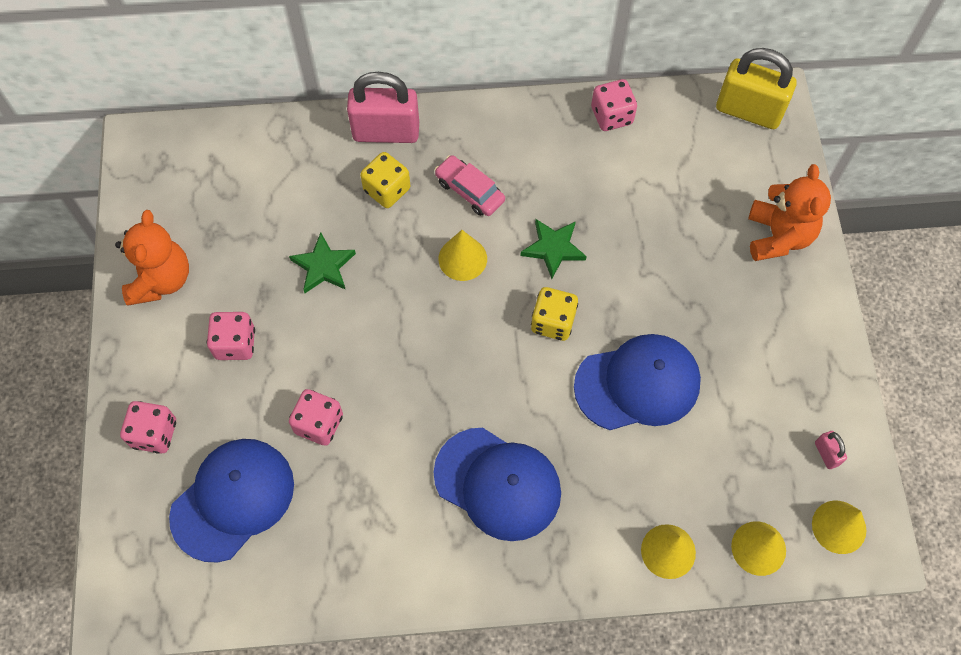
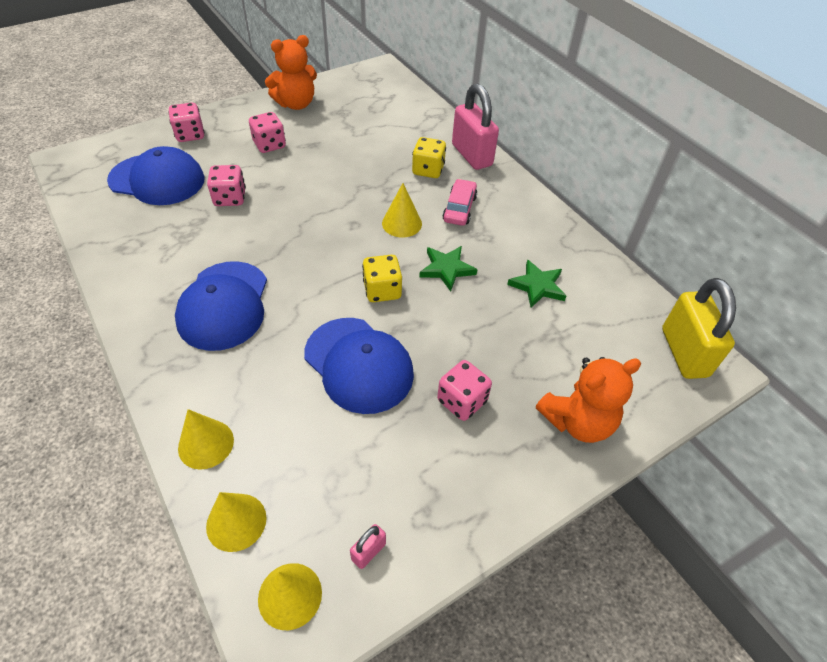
camera: 60 degrees right, 15 degrees down
(323, 266) = (349, 162): green star -> green star (537, 286)
(611, 116) = (591, 263): pink dice -> pink dice (462, 401)

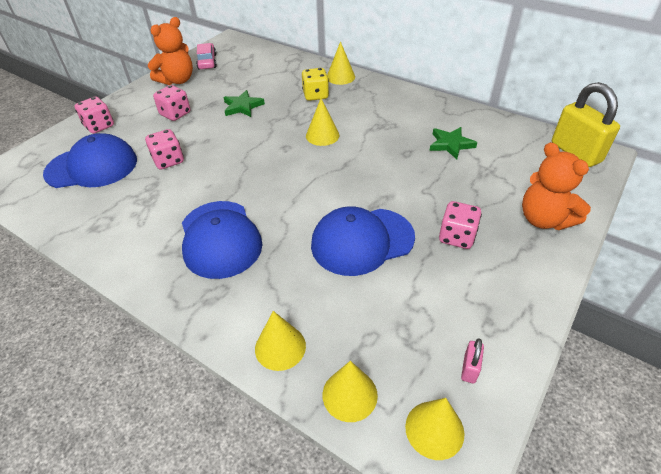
camera: 20 degrees left, 5 degrees down
(358, 364) = (362, 241): blue cap -> blue cap turned 135 degrees clockwise
(382, 290) = (341, 184): yellow dice -> none
(447, 269) = (379, 154): green star -> green star (242, 106)
(459, 208) = (358, 113): pink car -> pink car (207, 62)
(471, 155) = (340, 77): pink padlock -> yellow cone
(577, 421) = (544, 219): orange teddy bear -> orange teddy bear turned 105 degrees clockwise

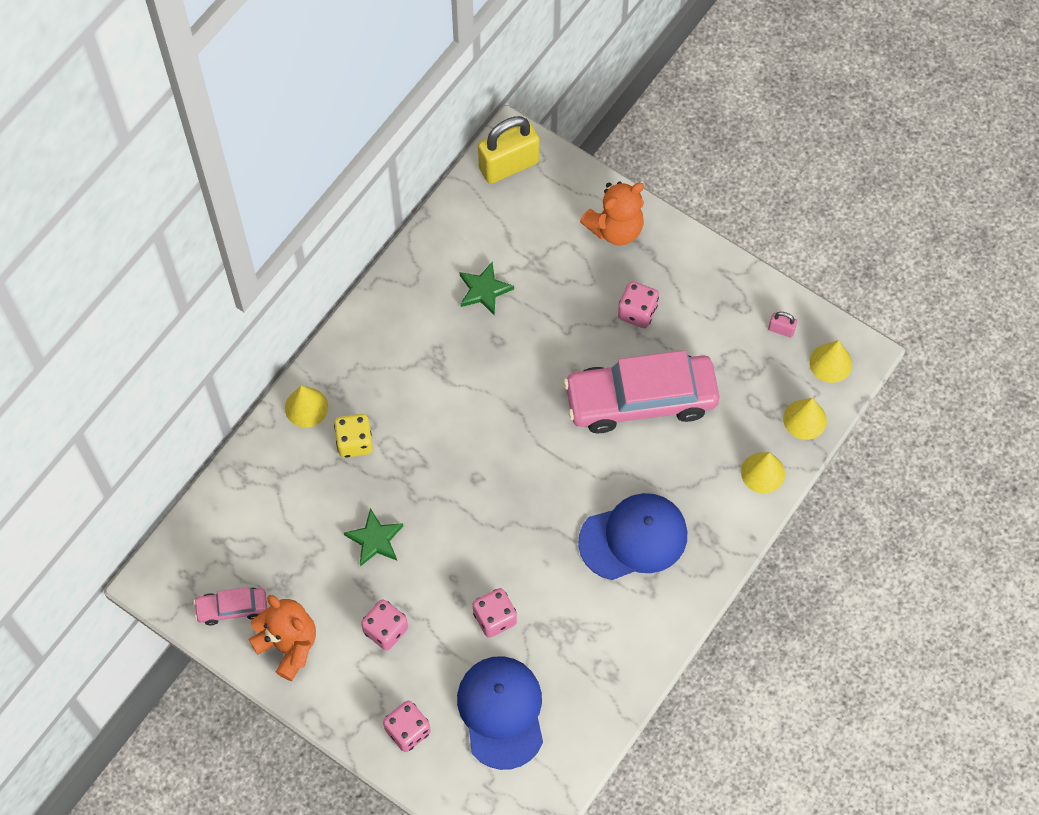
camera: 90 degrees left, 20 degrees up
(322, 135) = (454, 434): yellow cone -> none
(362, 241) = (640, 399): blue cap -> pink car

